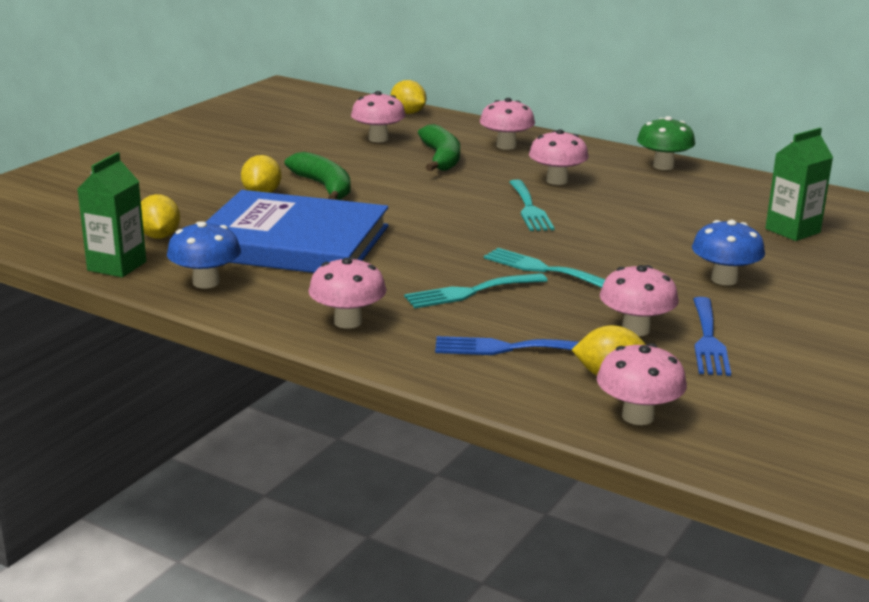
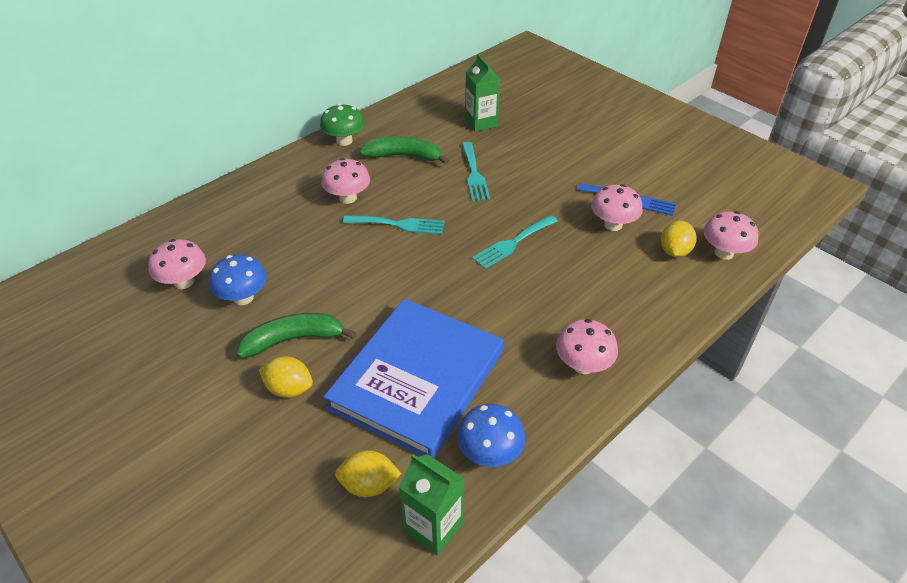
camera: 75 degrees left, 20 degrees up
(408, 113) = (122, 248): yellow lemon -> none
(441, 158) = (262, 250): green banana -> green banana (404, 156)
(470, 292) = (543, 288): turquoise fork -> turquoise fork (474, 174)
(506, 146) = (254, 207): pink mushroom -> none
(507, 348) = (634, 288): blue fork -> none
(724, 279) = (547, 170): blue mushroom -> blue mushroom (243, 297)

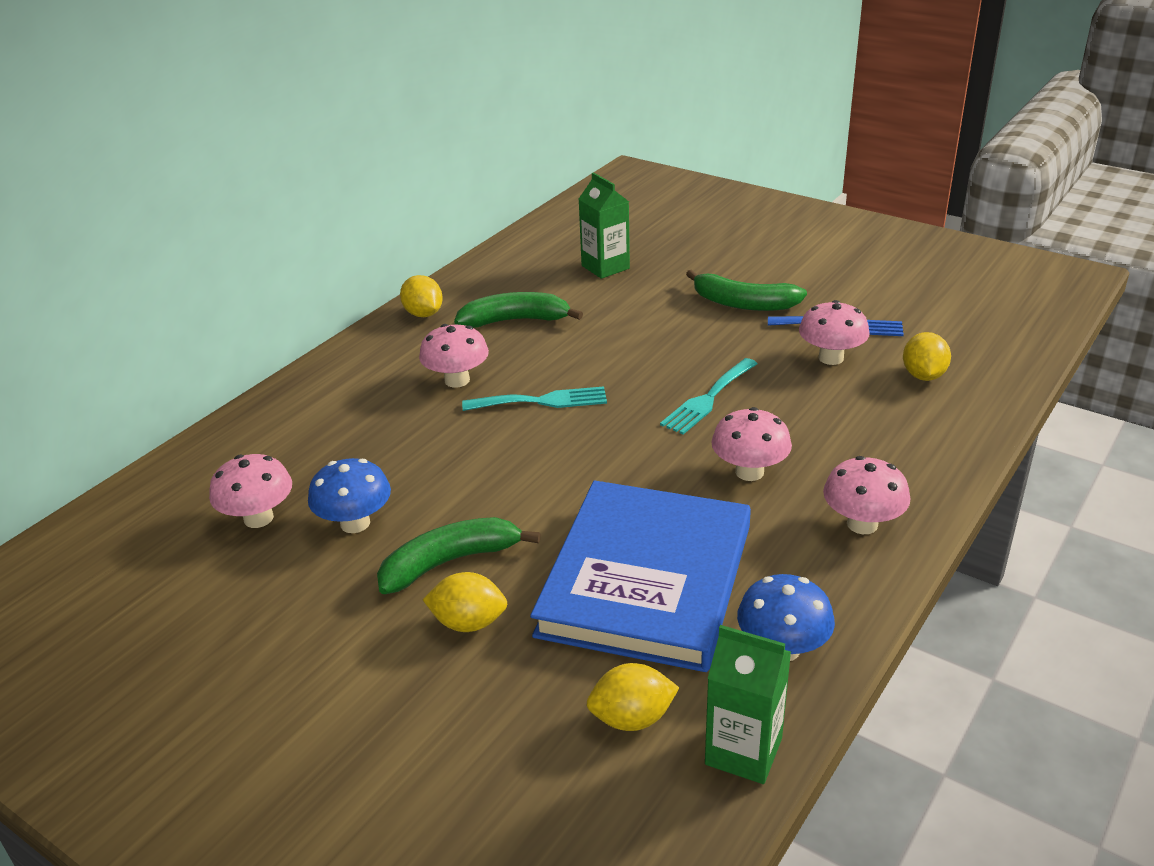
camera: 10 degrees left, 10 degrees down
(344, 141) = (423, 314): green mushroom -> yellow lemon
(474, 174) = (621, 327): turquoise fork -> none
(567, 169) = (743, 303): none -> green banana
(724, 253) = (986, 367): pink mushroom -> pink mushroom (749, 472)

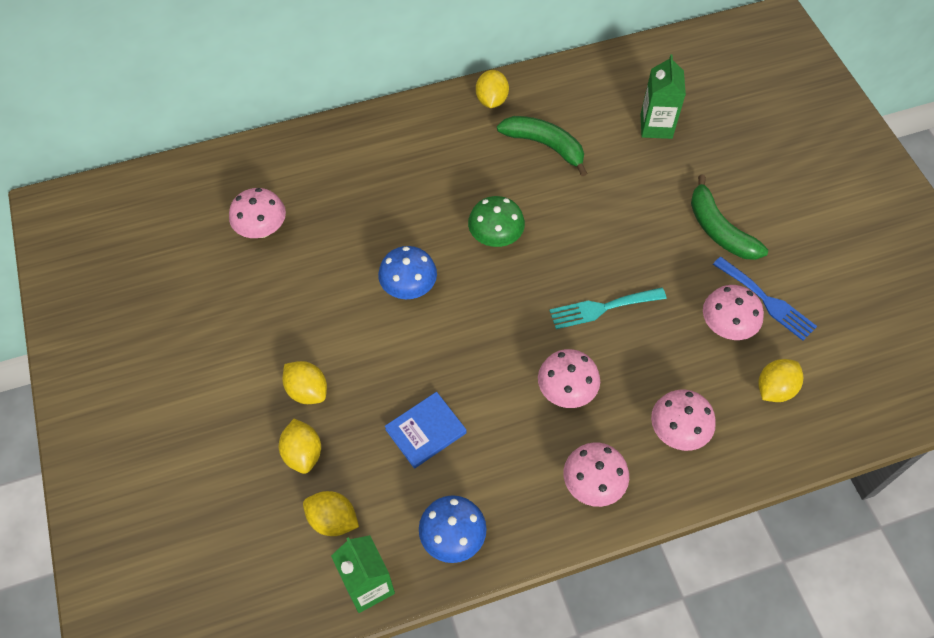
camera: 35 degrees right, 25 degrees up
(355, 523) = (308, 270): blue mushroom -> blue mushroom (409, 287)
(450, 562) = (333, 338): green banana -> none
(457, 380) = (460, 182): pink mushroom -> pink mushroom (677, 431)
(526, 681) = (303, 453): none -> yellow lemon
(542, 401) = (495, 237): turquoise fork -> green mushroom
(646, 580) = (426, 431): blue book -> blue book, size x0.43

